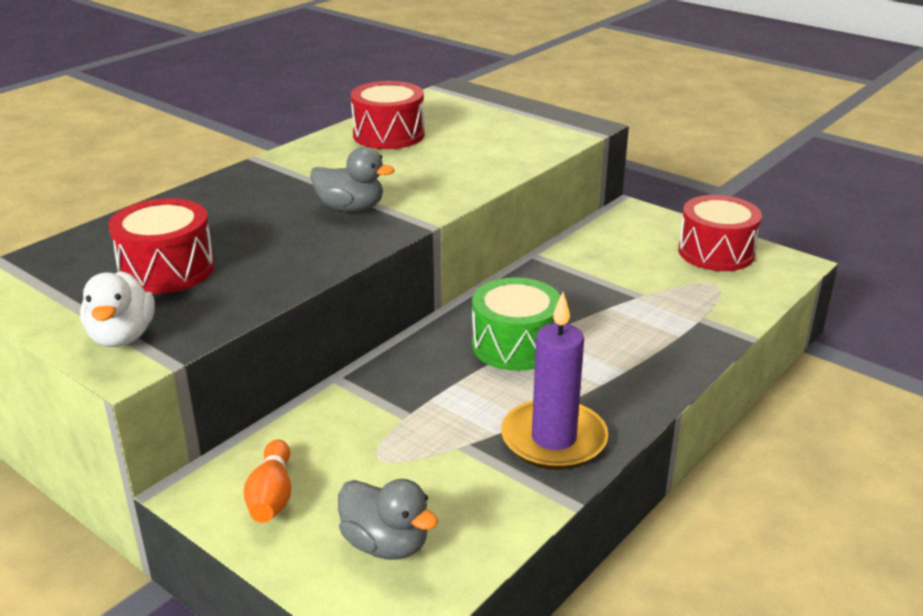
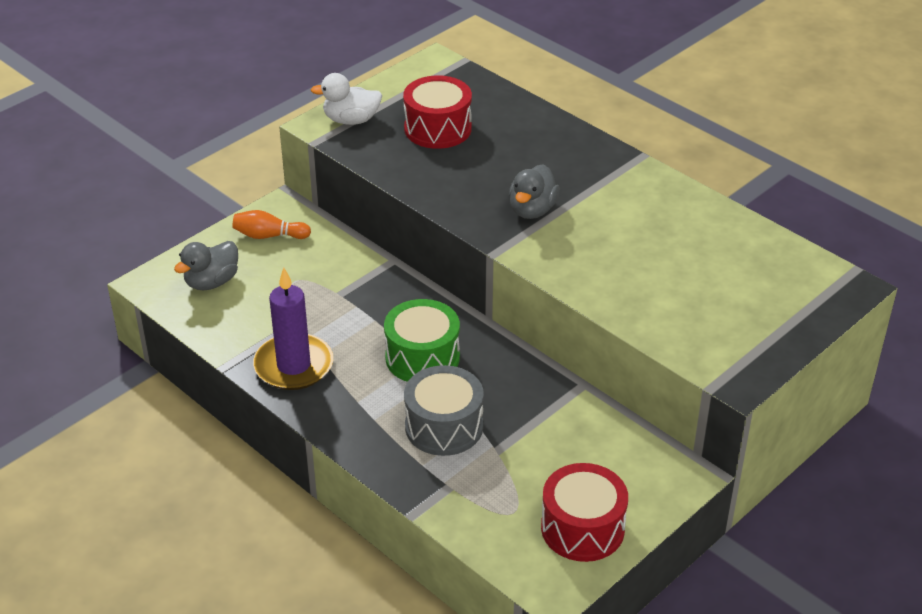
camera: 95 degrees right, 10 degrees up
(388, 135) = (702, 233): red drum -> none
(619, 326) = (444, 426): none -> grey drum

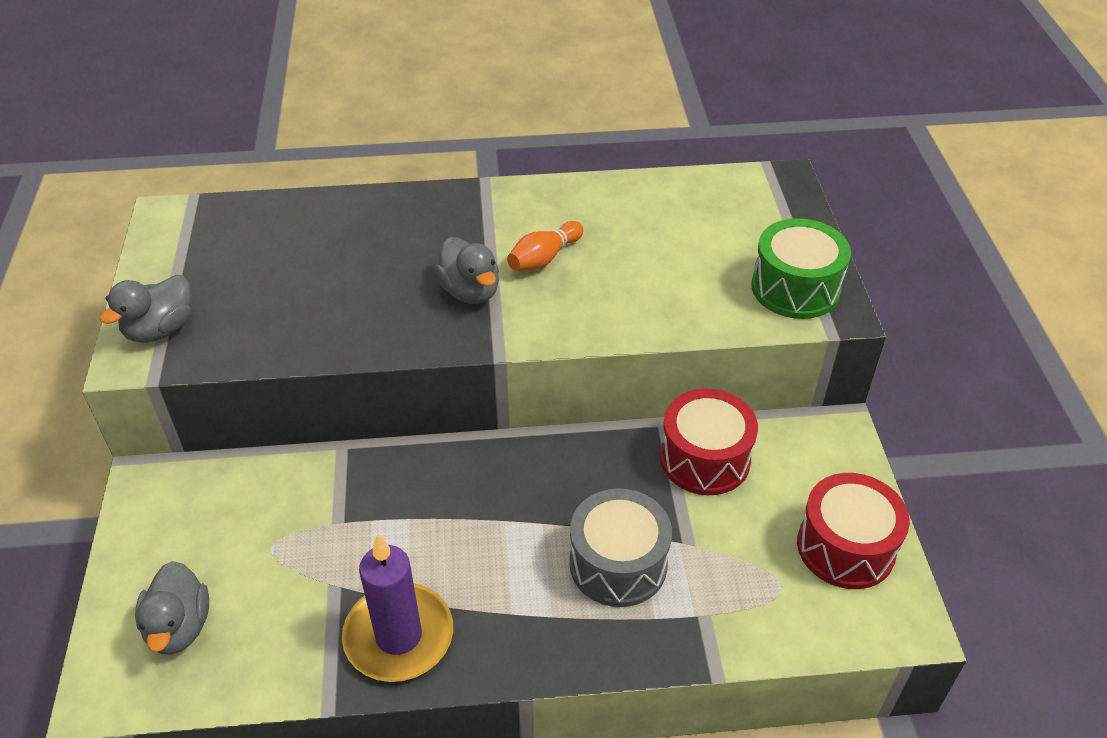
camera: 50 degrees left, 5 degrees up
(269, 236) = (174, 523): orange bowling pin -> orange bowling pin (544, 258)
(351, 120) = (160, 329): white duck -> grey duck
(422, 357) = (505, 516): green drum -> green drum (795, 288)
(438, 128) = (266, 277): red drum -> red drum (705, 458)

